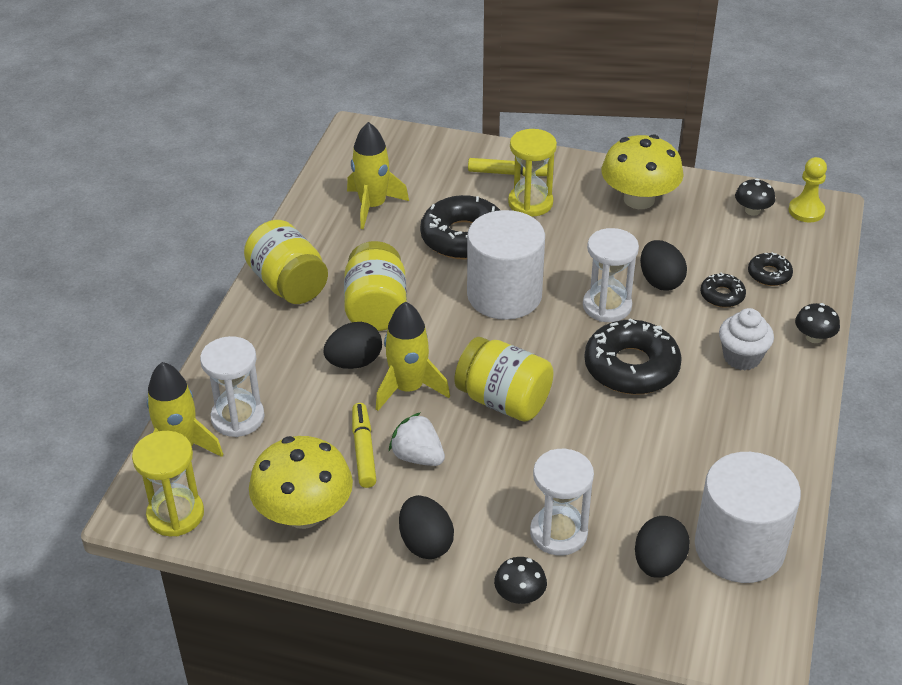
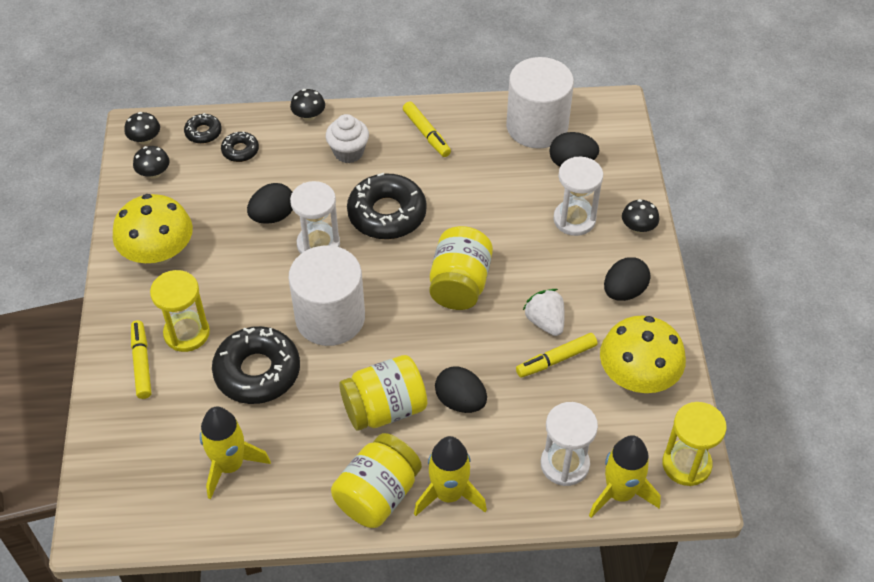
camera: 110 degrees left, 10 degrees up
(408, 388) = (474, 351): yellow rocket -> yellow rocket (449, 494)
(417, 457) = (545, 322): white strawberry -> white strawberry turned 135 degrees clockwise
(722, 295) = (278, 175): black donut -> black donut (203, 132)
(755, 433) = (426, 134): none -> yellow marker
(806, 211) = (145, 139): yellow pawn -> black mushroom

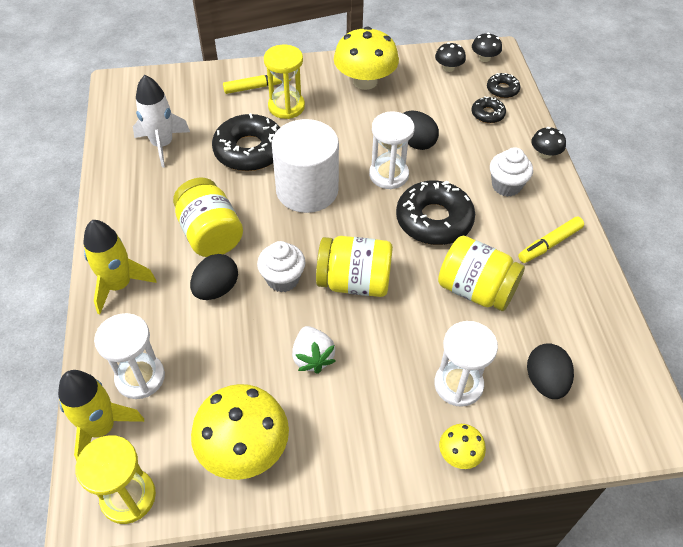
camera: 85 degrees right, 0 degrees up
(230, 465) = (162, 145): yellow rocket -> white rocket
(377, 495) = (125, 236): yellow jar -> yellow jar (476, 290)
(451, 343) = (282, 279): none -> white cupcake
(537, 126) = (593, 344): white cylinder -> none
(545, 322) = (312, 357): white strawberry -> white strawberry turned 105 degrees clockwise
(556, 359) = (265, 368): yellow marker -> none
(624, 291) = (360, 436): black egg -> none
(638, 227) = (459, 454): black mushroom -> yellow mushroom

